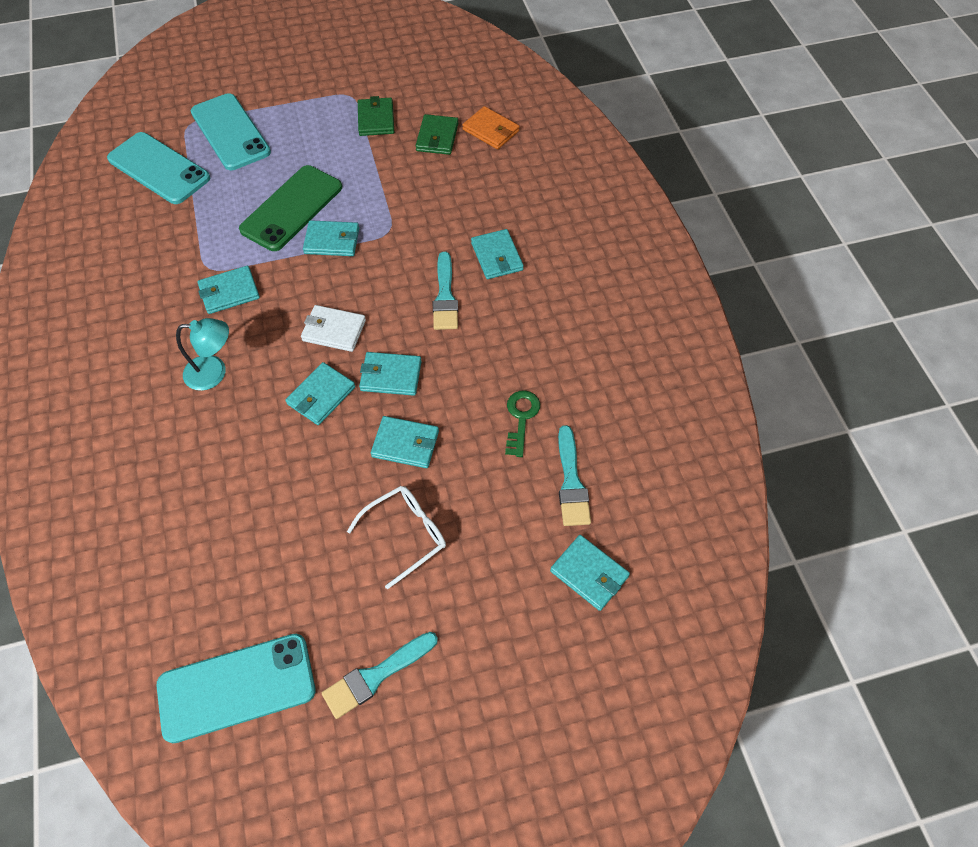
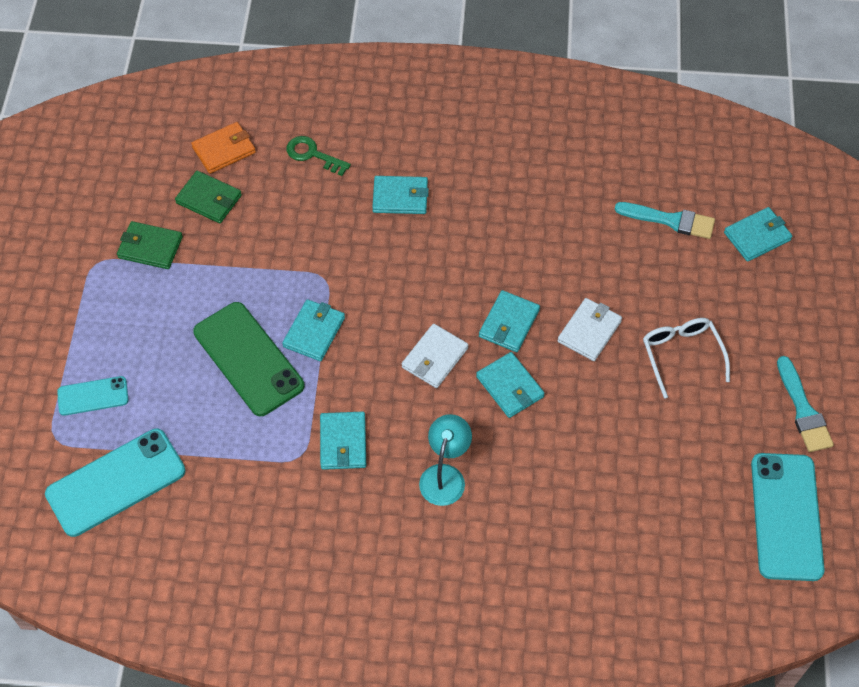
camera: 70 degrees left, 0 degrees up
(230, 132) = (93, 396): turquoise phone -> turquoise phone, size x0.54
(405, 444) = (589, 331): turquoise wallet -> white wallet
(445, 296) = (432, 253): turquoise brush -> none
(521, 418) = (593, 235): green key -> green key (312, 155)

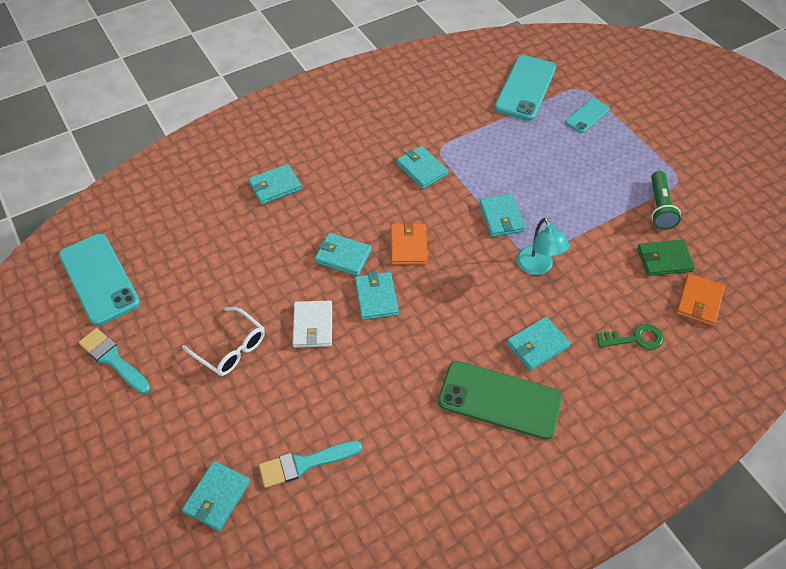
camera: 145 degrees right, 5 degrees down
(150, 247) = (659, 207): green wallet -> green flashlight
(248, 359) = (524, 180): green phone -> green phone (499, 400)
(435, 358) = (408, 246): white wallet -> orange wallet
(445, 475) = (344, 185): turquoise lamp -> turquoise lamp (537, 267)
(525, 524) = (275, 186): none -> turquoise wallet

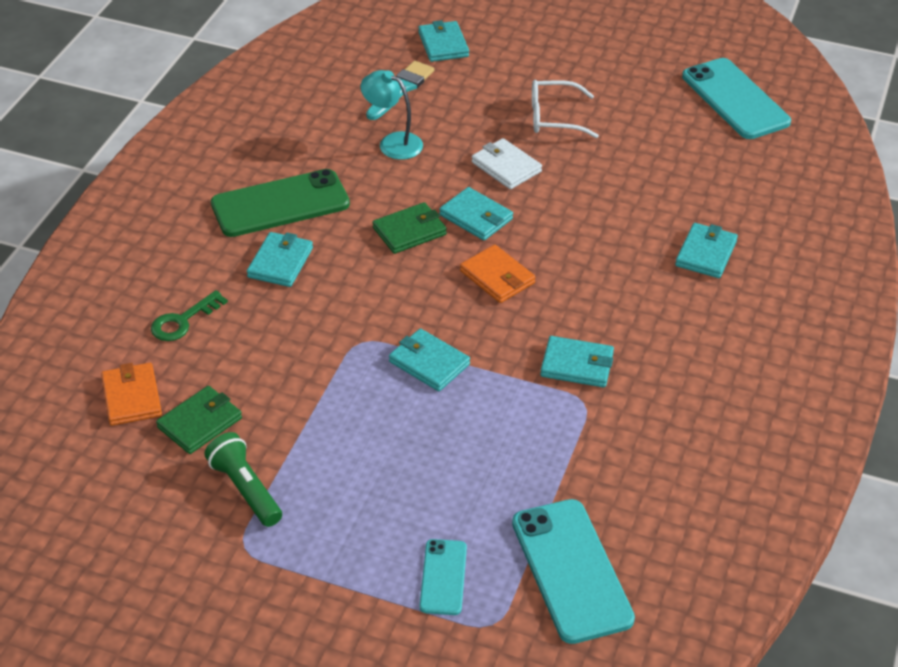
camera: 140 degrees right, 10 degrees down
(99, 279) = (735, 99): turquoise phone -> turquoise phone turned 45 degrees clockwise
(113, 359) = (634, 65): turquoise brush -> none
(343, 256) = (550, 232): turquoise wallet -> none
(429, 315) = (409, 231): none -> green wallet
(537, 267) = (340, 333): turquoise lamp -> turquoise lamp (393, 142)

